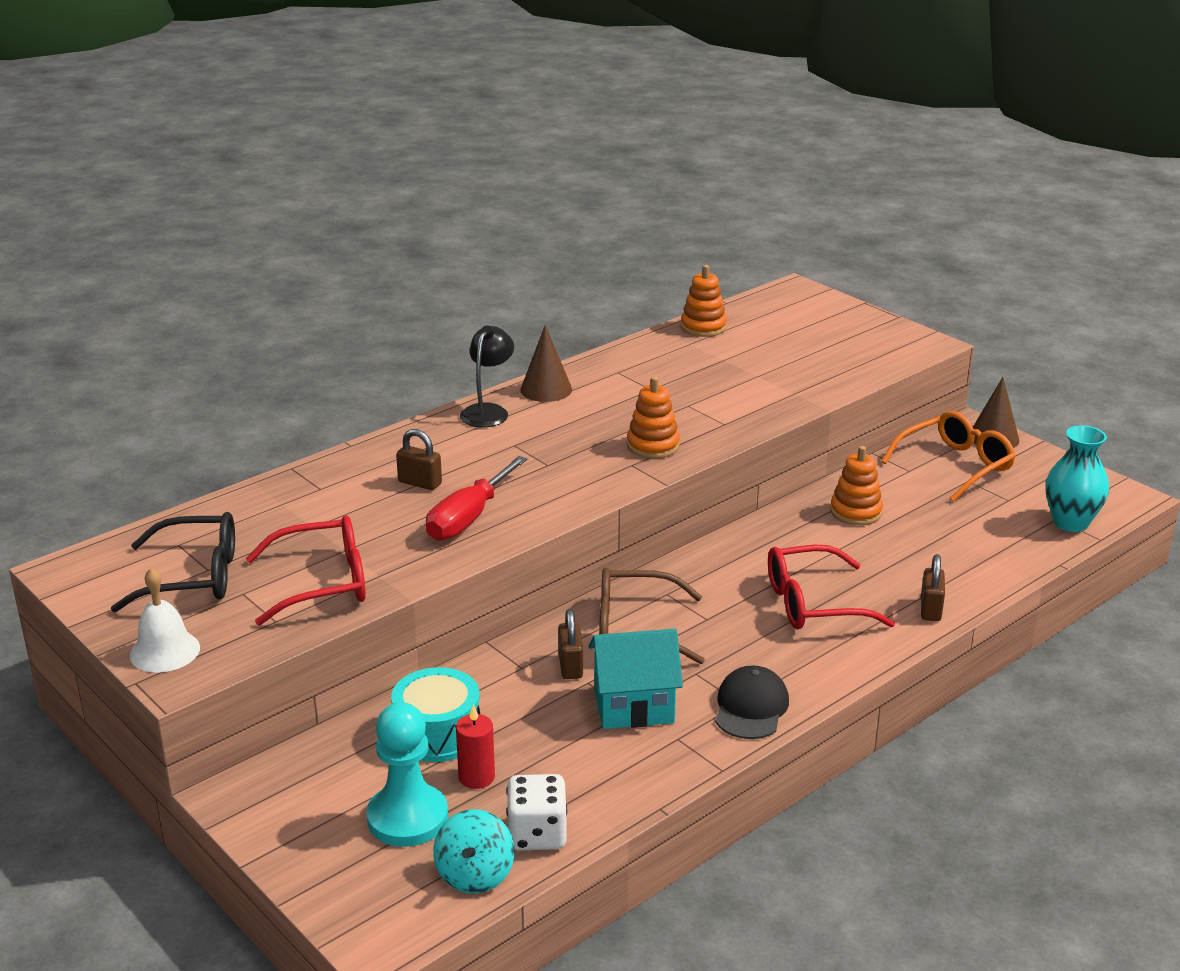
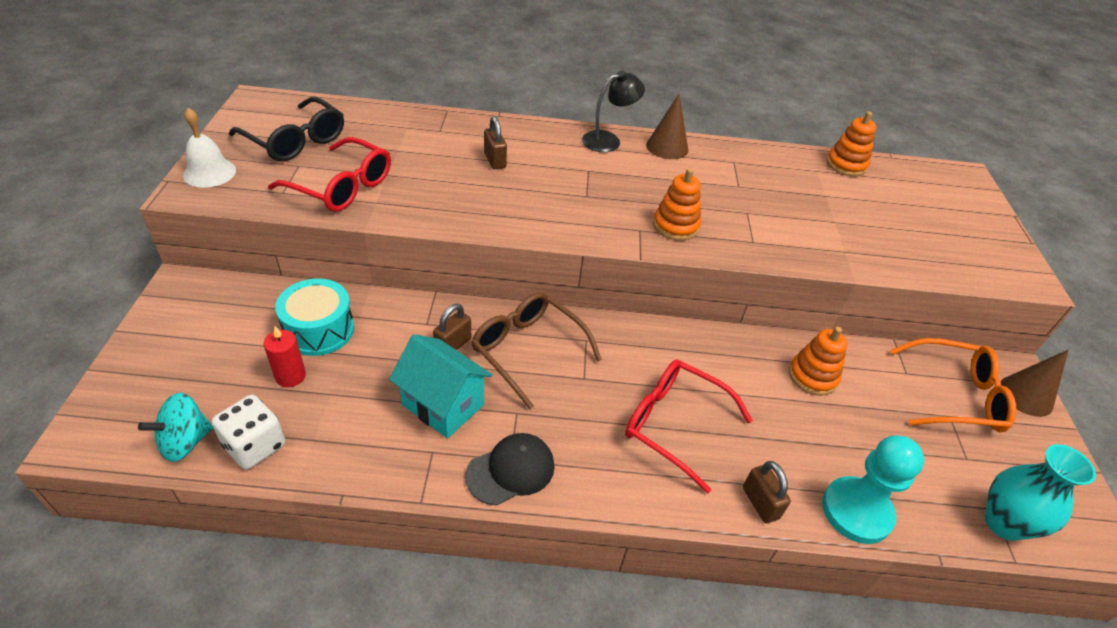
camera: 40 degrees right, 15 degrees up
(407, 818) = (220, 371): turquoise pawn -> turquoise pawn (856, 511)
(469, 518) = (483, 200): red screwdriver -> none
(930, 609) = (760, 503): brown padlock -> brown padlock turned 75 degrees counterclockwise

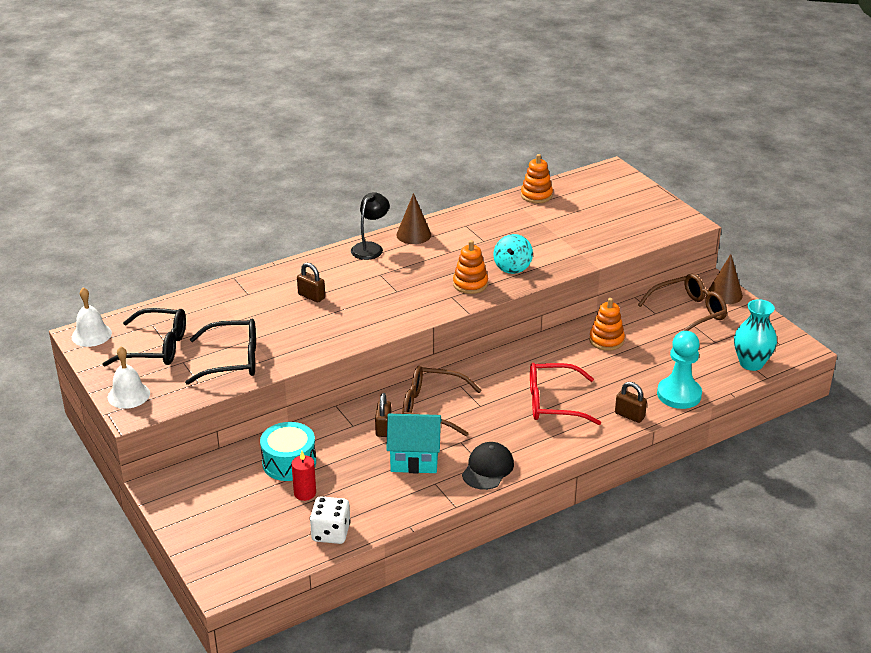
camera: 30 degrees left, 10 degrees down
(185, 442) = (287, 553): turquoise spinning top -> turquoise spinning top (512, 267)
(263, 103) = (91, 335): none -> white bell
(342, 187) = (233, 360): red glasses -> black glasses
(955, 396) = (689, 313): orange glasses -> brown glasses

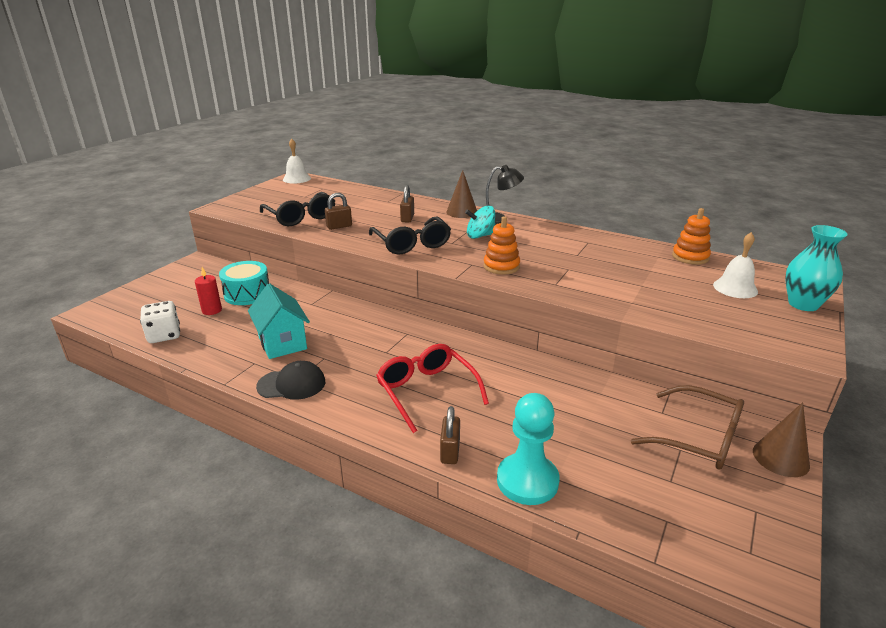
camera: 60 degrees right, 5 degrees down
(128, 395) = (237, 202): white bell -> white bell (735, 288)
(156, 347) = (297, 195): black glasses -> black glasses (412, 244)
(383, 428) = (317, 317): brown padlock -> brown padlock (339, 226)
(413, 235) = (541, 228): brown cone -> brown cone (461, 212)
(432, 408) = (362, 330): brown glasses -> none
(512, 267) = (555, 277): turquoise spinning top -> turquoise spinning top (480, 236)
(606, 340) = (568, 393): orange stacking toy -> none
(751, 363) = (667, 533): turquoise vase -> turquoise vase (803, 304)

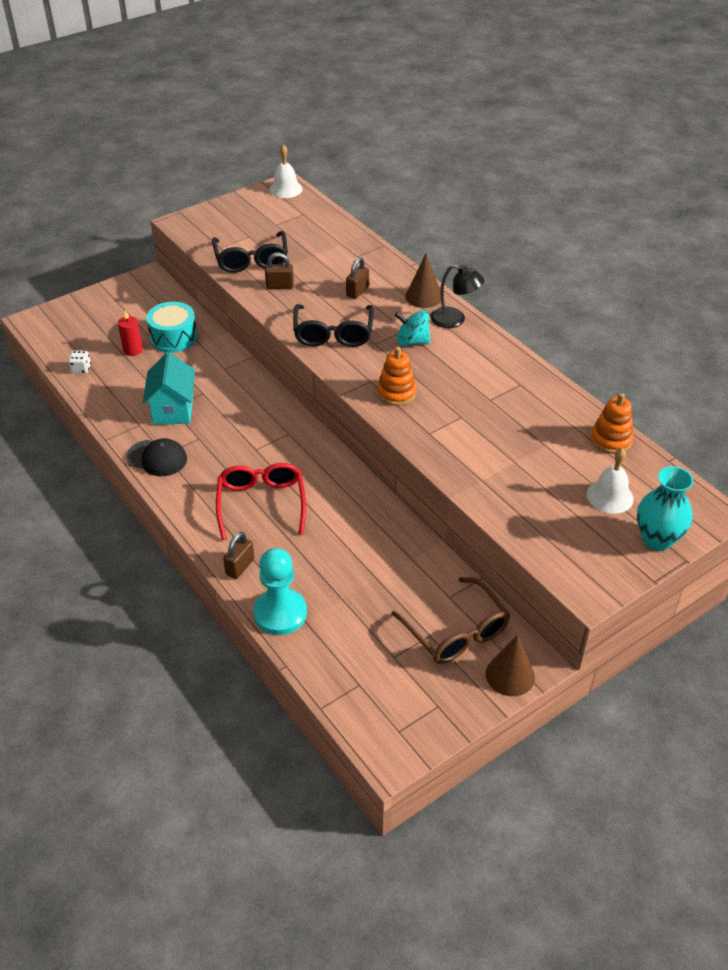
camera: 25 degrees right, 15 degrees up
(164, 335) = (81, 369): white dice -> white dice, size x0.60

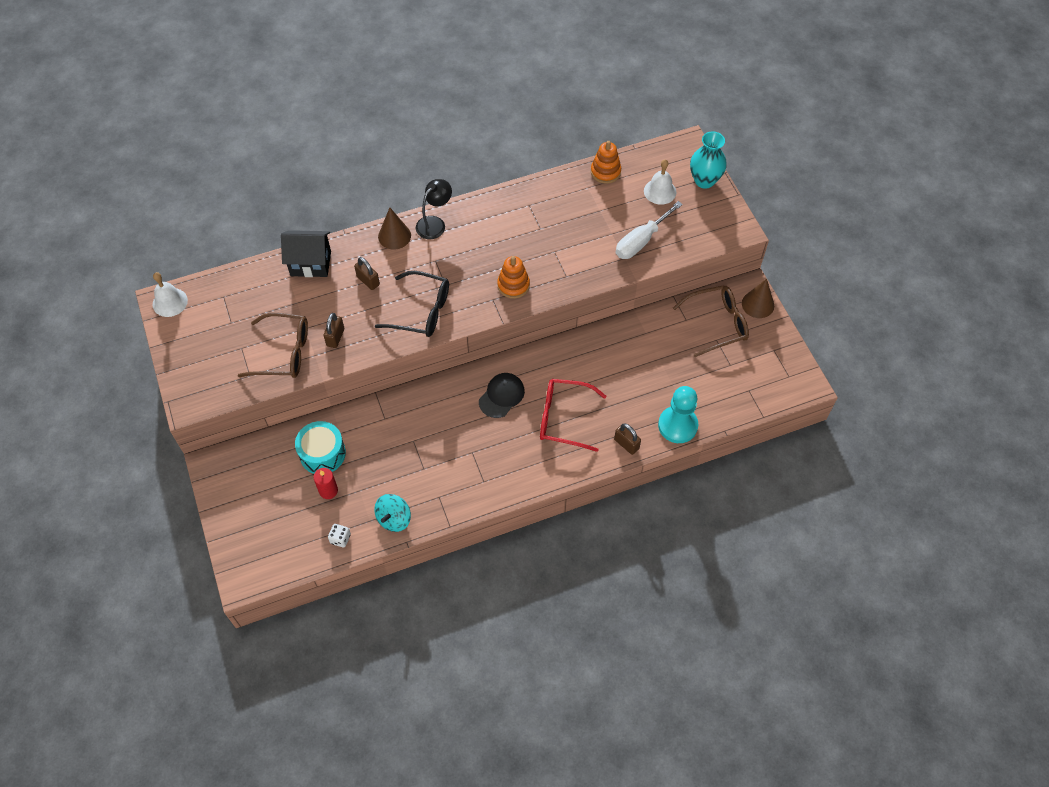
camera: 75 degrees left, 15 degrees up
(157, 458) = (487, 487): black cap -> black cap (501, 396)
(173, 410) = (428, 467): turquoise house -> none
(251, 260) = (284, 352): black glasses -> brown glasses
(363, 253) = (310, 263): none -> black house
(412, 341) = (452, 259): turquoise spinning top -> turquoise spinning top (394, 519)
(516, 491) = (641, 241): none -> white screwdriver

